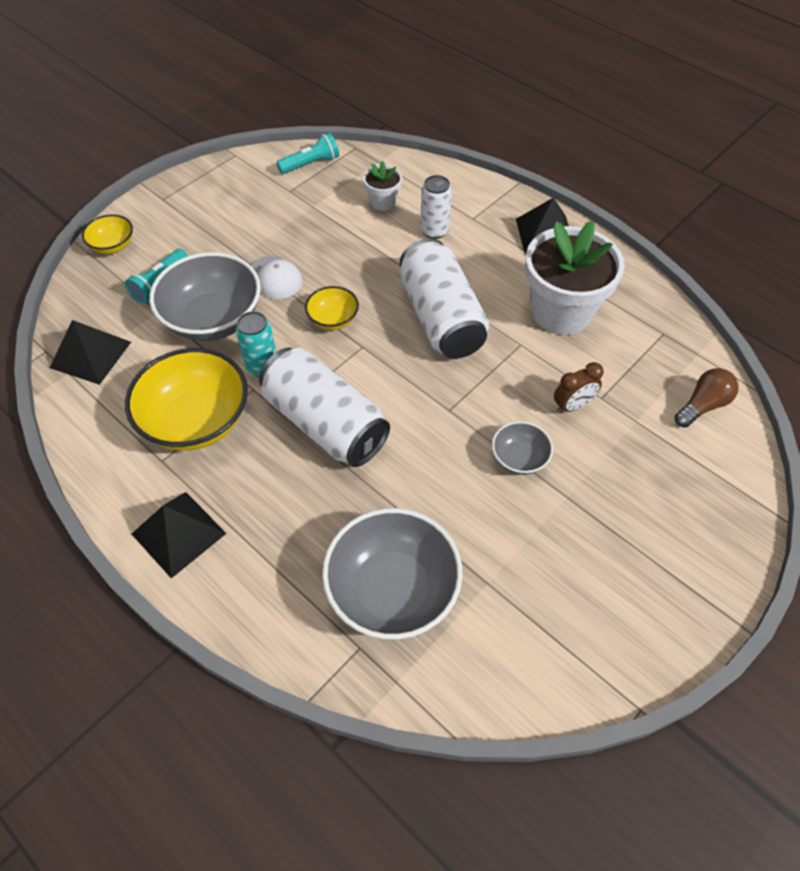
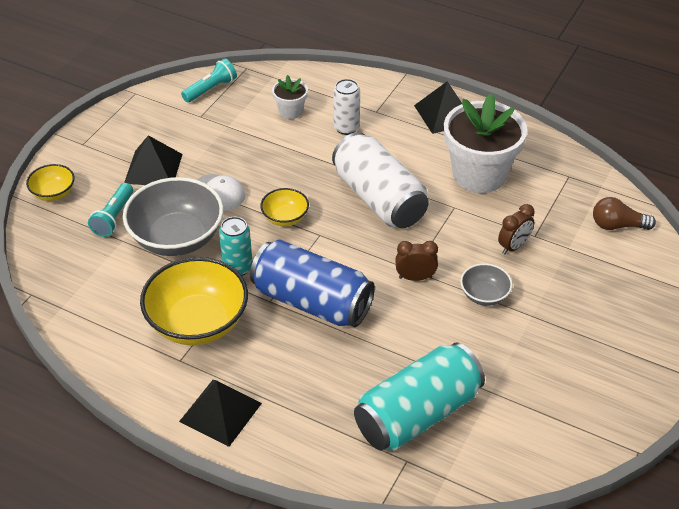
camera: 15 degrees left, 10 degrees down
(90, 354) = (76, 289): black pyramid -> black pyramid (153, 168)
(325, 423) = (312, 301): white can -> blue can
(392, 590) = (417, 414): grey bowl -> turquoise can
(448, 419) = (415, 277): none -> brown clock
(702, 405) = (617, 225): brown light bulb -> brown light bulb turned 120 degrees counterclockwise

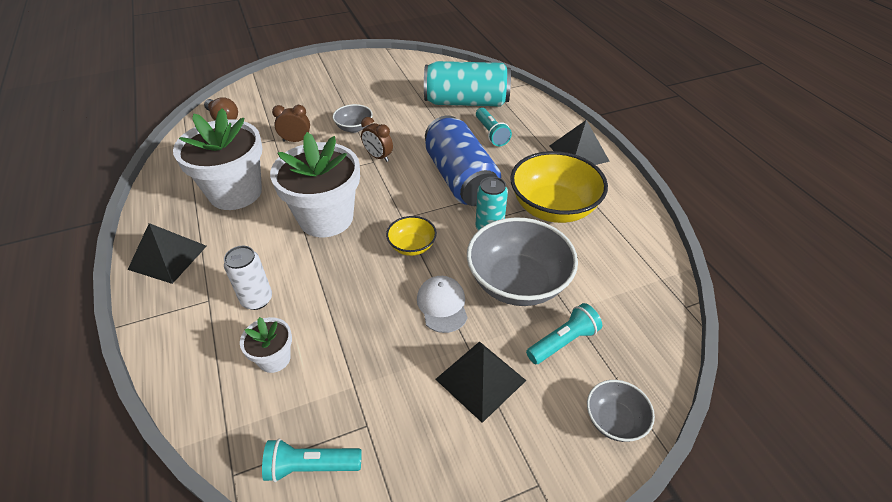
camera: 140 degrees left, 0 degrees up
(53, 193) = (614, 420): yellow bowl -> grey bowl
(339, 380) = (491, 134): none -> turquoise flashlight
(379, 199) = (326, 218): white can -> white flower pot

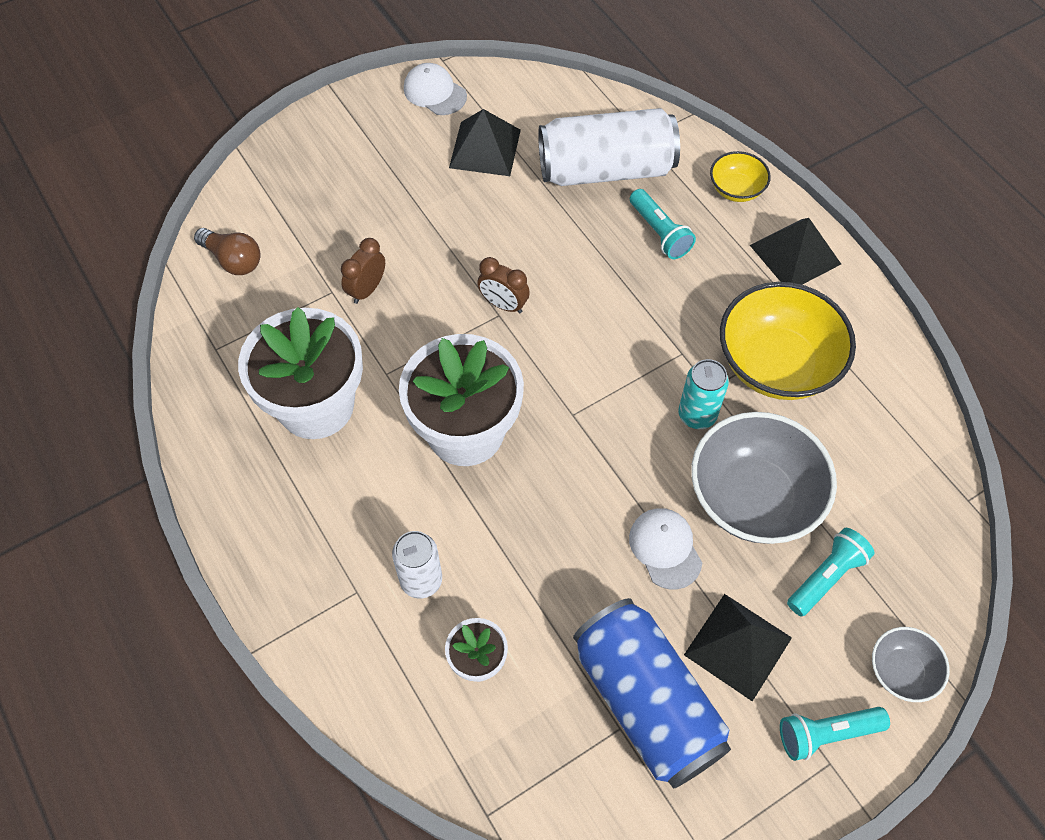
camera: 10 degrees left, 15 degrees up
(167, 257) = (269, 533): black pyramid -> black pyramid (485, 148)
(296, 140) = (367, 289): brown clock -> brown clock turned 45 degrees counterclockwise
(311, 466) = (573, 789): turquoise flashlight -> turquoise flashlight (826, 734)
(354, 128) = (448, 250): grey bowl -> none
(376, 61) = (435, 92): none -> white cap
(412, 246) = (600, 461): yellow bowl -> yellow bowl (736, 189)
(460, 179) = (635, 330): blue can -> blue can (646, 702)
(466, 102) = (606, 169): turquoise can -> white can

